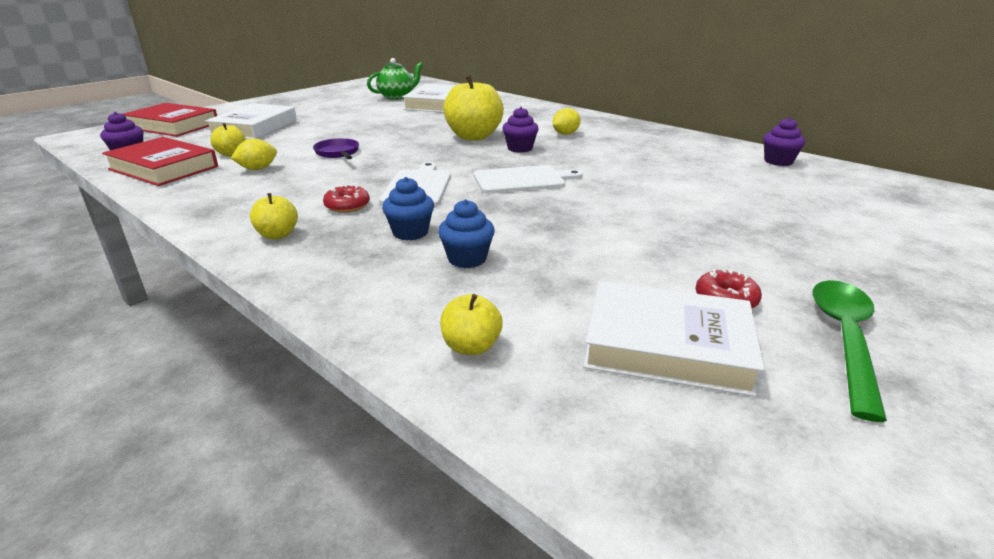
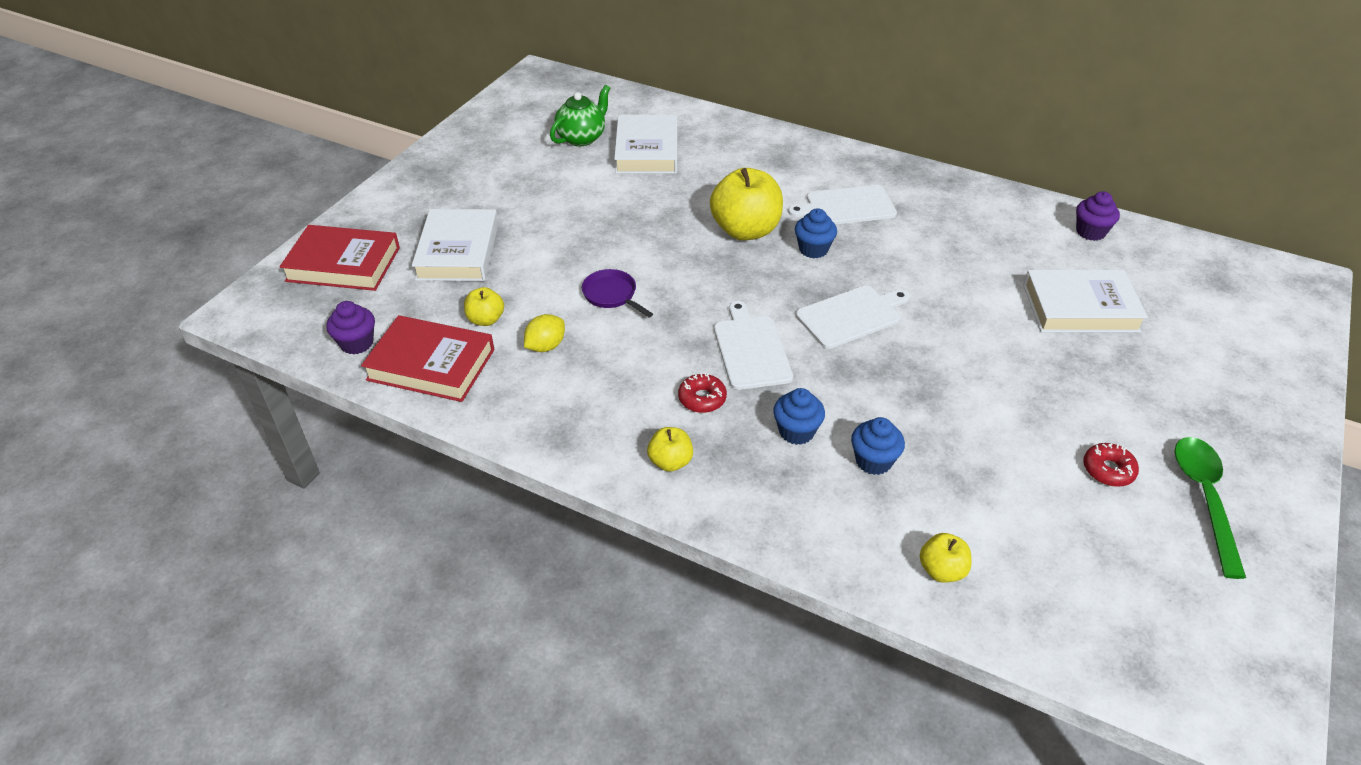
camera: 15 degrees left, 15 degrees up
(520, 148) = (813, 249): purple cupcake -> blue cupcake
(565, 134) = (847, 206): yellow lemon -> white cutting board
(667, 346) = (1083, 535): white book -> white book (1080, 308)

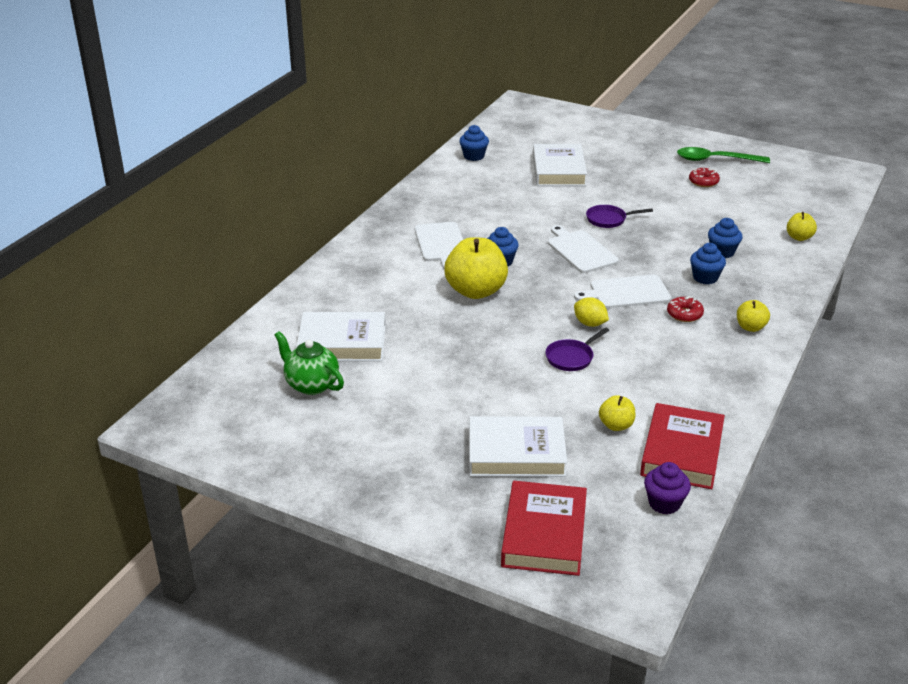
camera: 90 degrees left, 10 degrees down
(546, 346) = (644, 389): yellow lemon -> yellow lemon (590, 323)
(944, 348) = (608, 219): none -> purple pan
(1090, 232) = (474, 156): purple cupcake -> blue cupcake

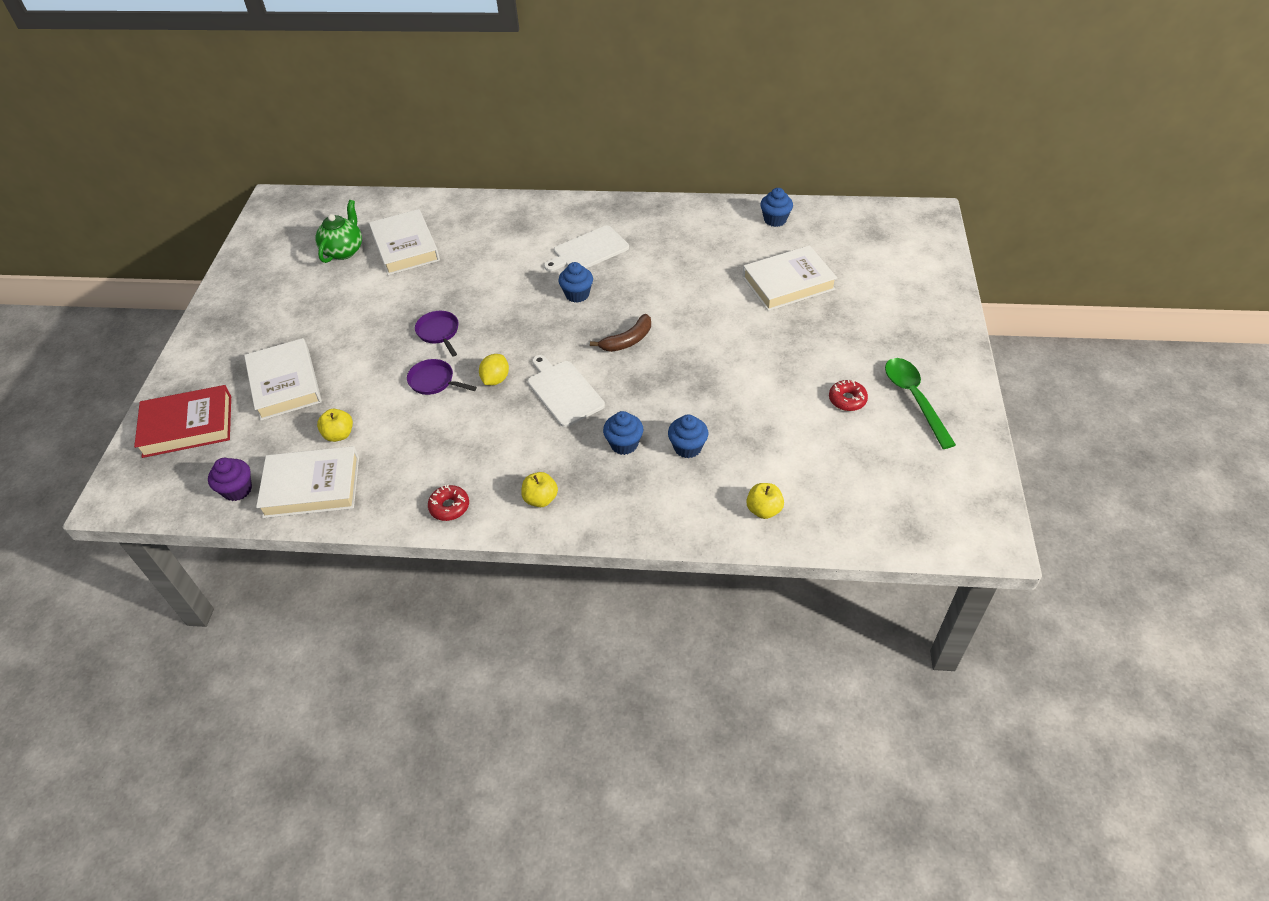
camera: 70 degrees right, 15 degrees up
(476, 291) = (517, 294): yellow apple -> none
(580, 250) = (627, 340): white cutting board -> brown banana
(608, 219) = (704, 345): purple pan -> purple pan (439, 332)
(682, 452) = (312, 487): red book -> white book
(684, 314) = (543, 442): red donut -> red donut (449, 507)

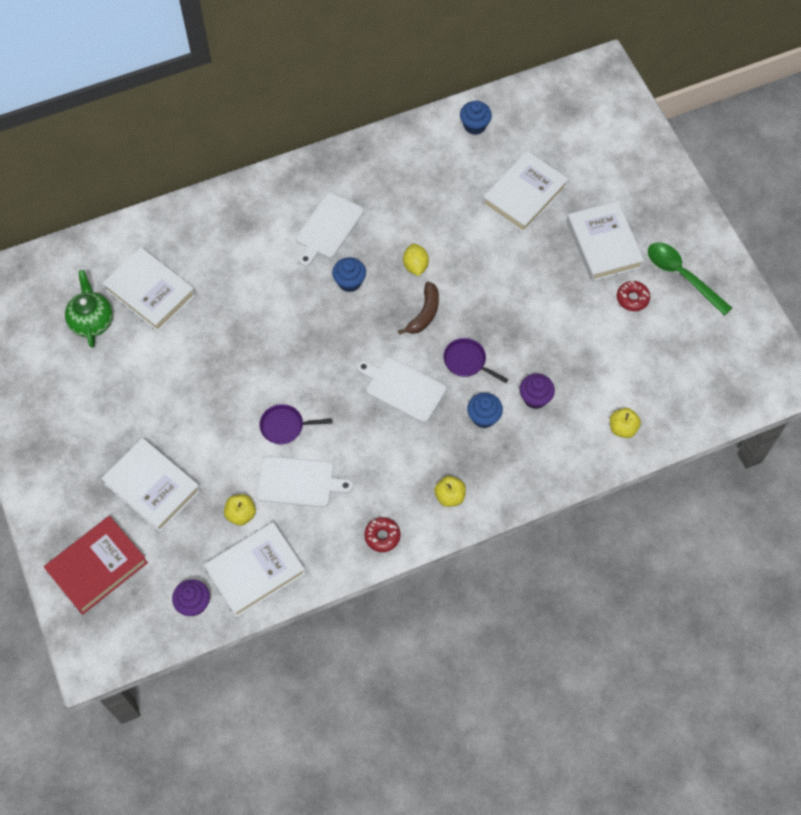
camera: 30 degrees left, 15 degrees up
(410, 429) = (298, 482): none -> white cutting board
(439, 332) = (253, 375): purple pan -> purple pan (467, 361)
(495, 379) = (337, 401): yellow lemon -> yellow lemon (415, 266)
(687, 447) = (535, 398): blue cupcake -> purple cupcake
(844, 346) = (603, 245): none -> white book

